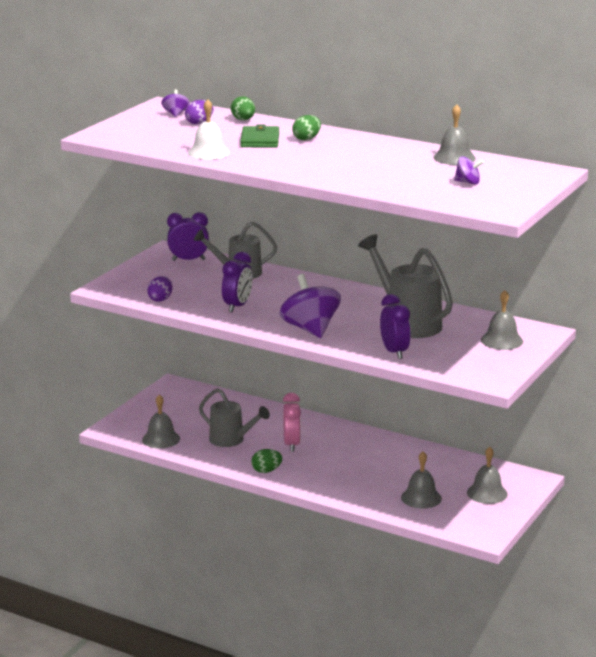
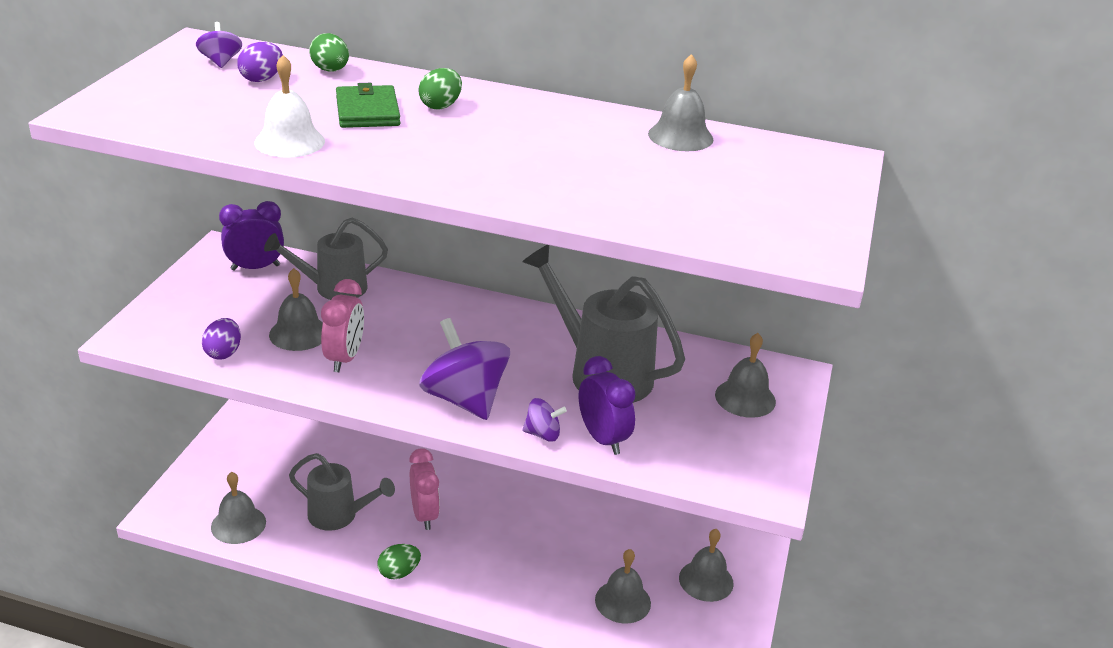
camera: 15 degrees left, 10 degrees up
(210, 293) = (299, 333): none -> grey bell
(237, 306) = (344, 358): purple clock -> pink clock
(468, 182) = (728, 190): purple spinning top -> purple spinning top (543, 434)

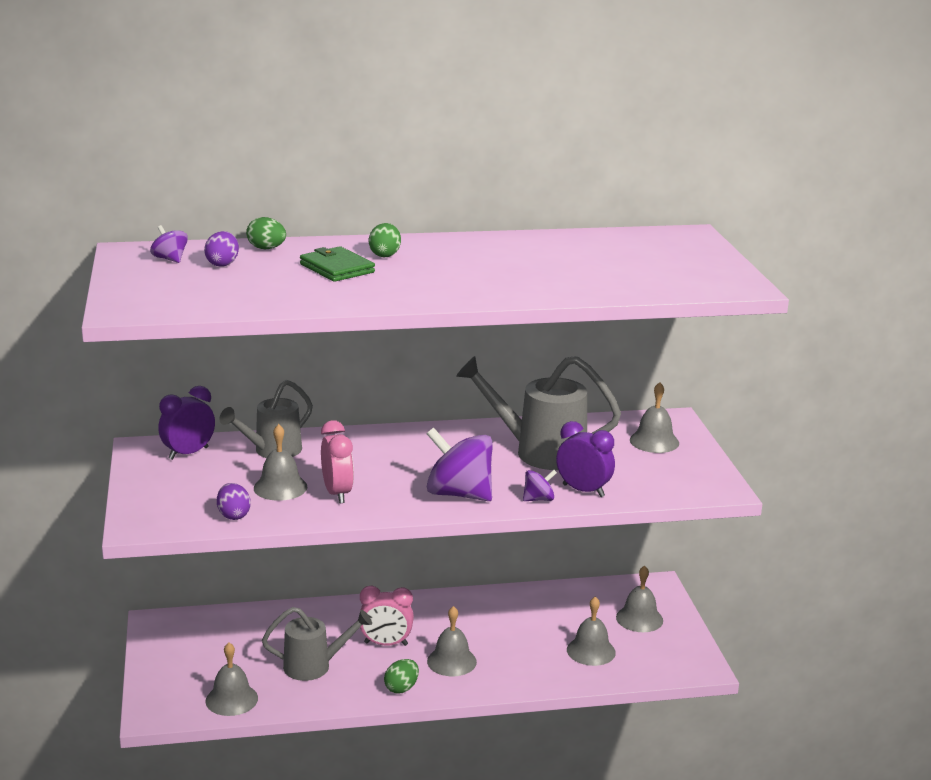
camera: 25 degrees left, 10 degrees down
(289, 141) = (310, 297): white bell -> none
(424, 515) = (386, 644): pink clock -> pink clock turned 135 degrees clockwise
(680, 136) = (574, 241): grey bell -> grey bell (451, 661)

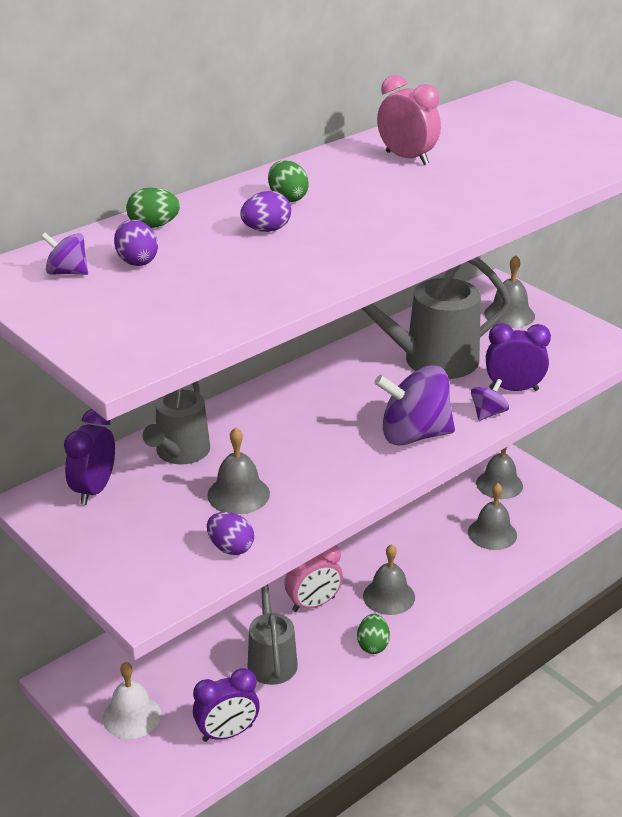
camera: 30 degrees left, 10 degrees up
(178, 661) = (132, 716): none -> white bell
(231, 699) = (227, 733): grey bell -> purple clock
(314, 666) = (271, 659): grey watering can -> grey watering can turned 60 degrees counterclockwise
(337, 268) = (266, 230): green wallet -> purple egg
(337, 493) = (302, 479): pink clock -> pink clock (407, 158)

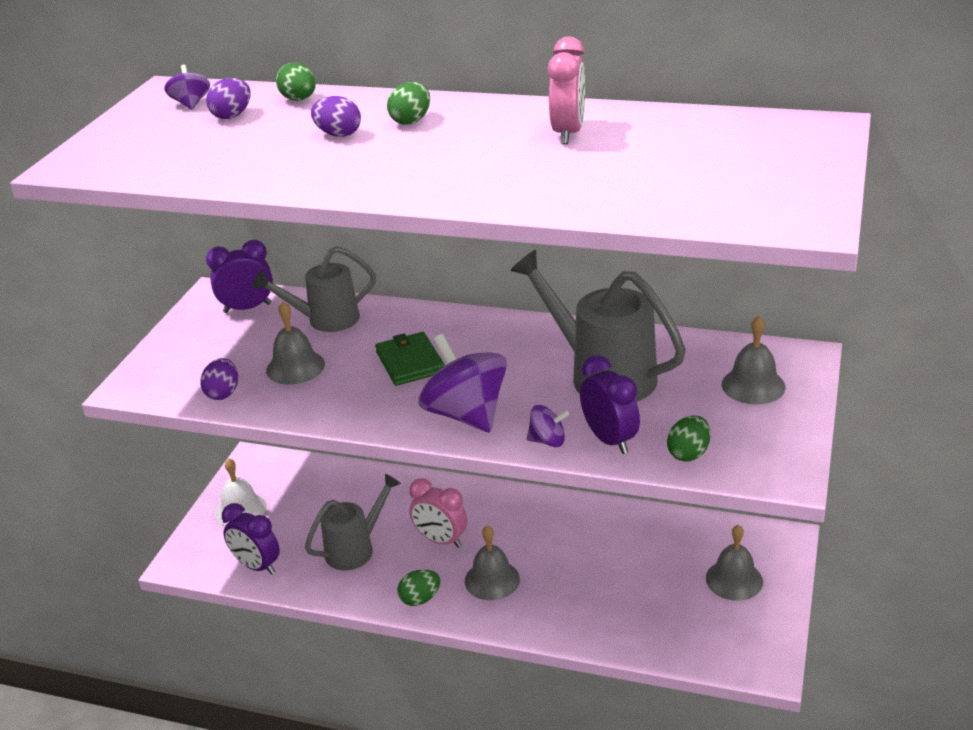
camera: 60 degrees right, 0 degrees up
(307, 434) = (410, 362): none -> green wallet
(492, 533) = (650, 608): grey bell -> none
(560, 367) = (688, 453): none -> green egg

